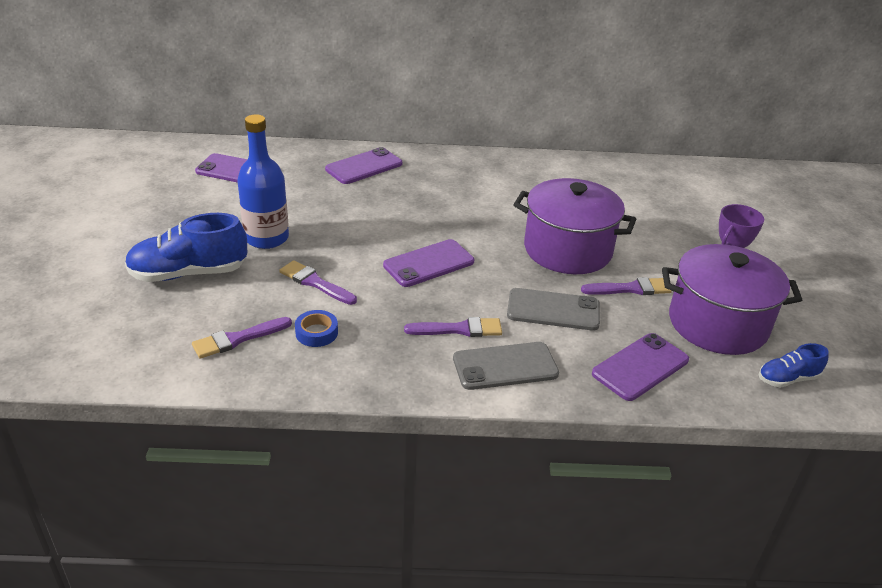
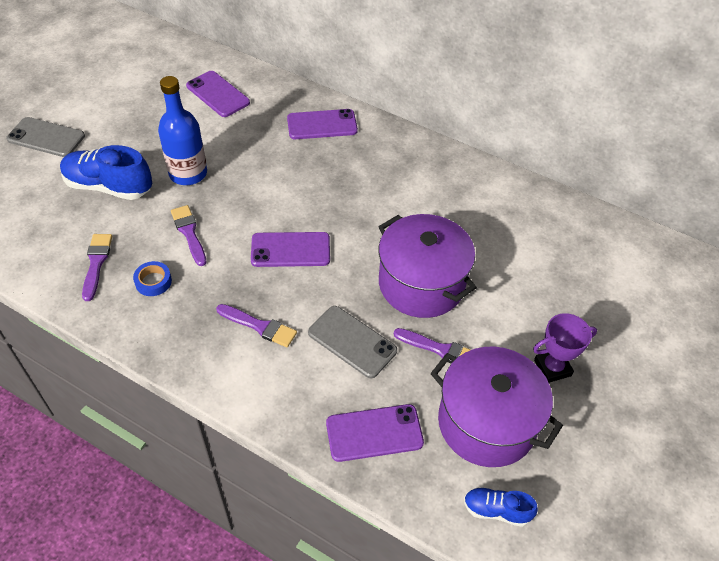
camera: 30 degrees right, 15 degrees up
(238, 339) = (96, 263): purple brush -> purple brush turned 90 degrees clockwise
(505, 366) = (265, 379): grey phone -> grey phone (46, 137)

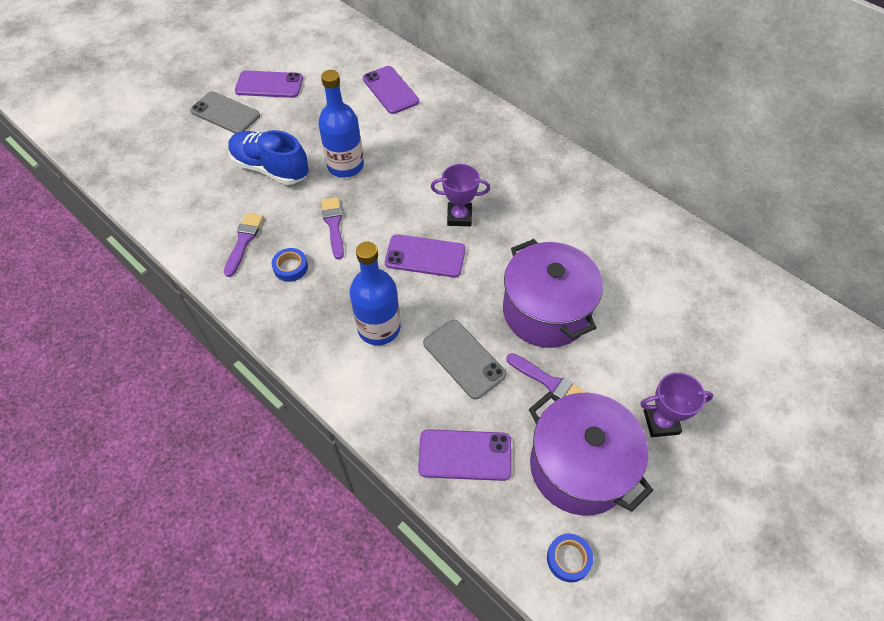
camera: 15 degrees right, 5 degrees up
(259, 326) = (379, 328): purple brush -> blue bottle
(316, 207) = (459, 217): none -> purple trophy
(322, 125) = (483, 133): purple phone -> purple phone (269, 85)
(496, 510) = (568, 559): blue shoe -> blue tape

